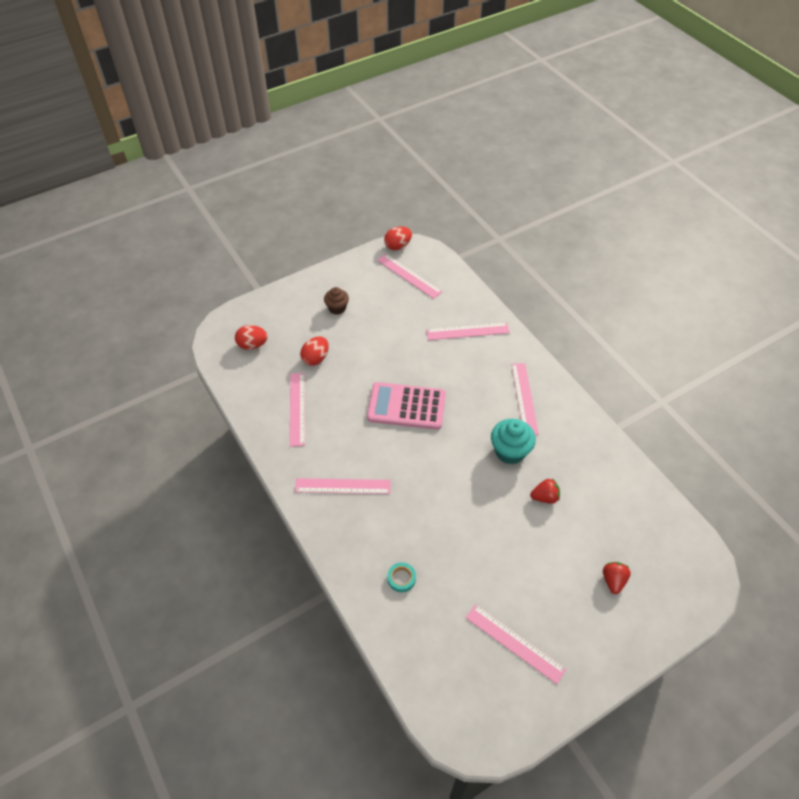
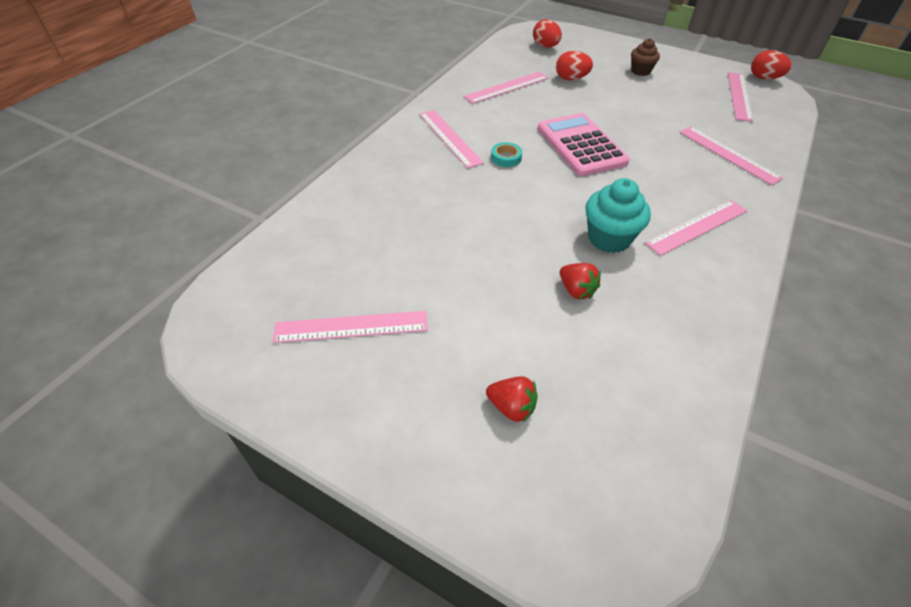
camera: 60 degrees right, 5 degrees down
(401, 578) = (375, 208): turquoise tape -> turquoise tape (506, 158)
(514, 643) = (351, 327): pink ruler -> pink ruler turned 75 degrees clockwise
(613, 580) = (511, 407): red strawberry -> red strawberry turned 45 degrees clockwise

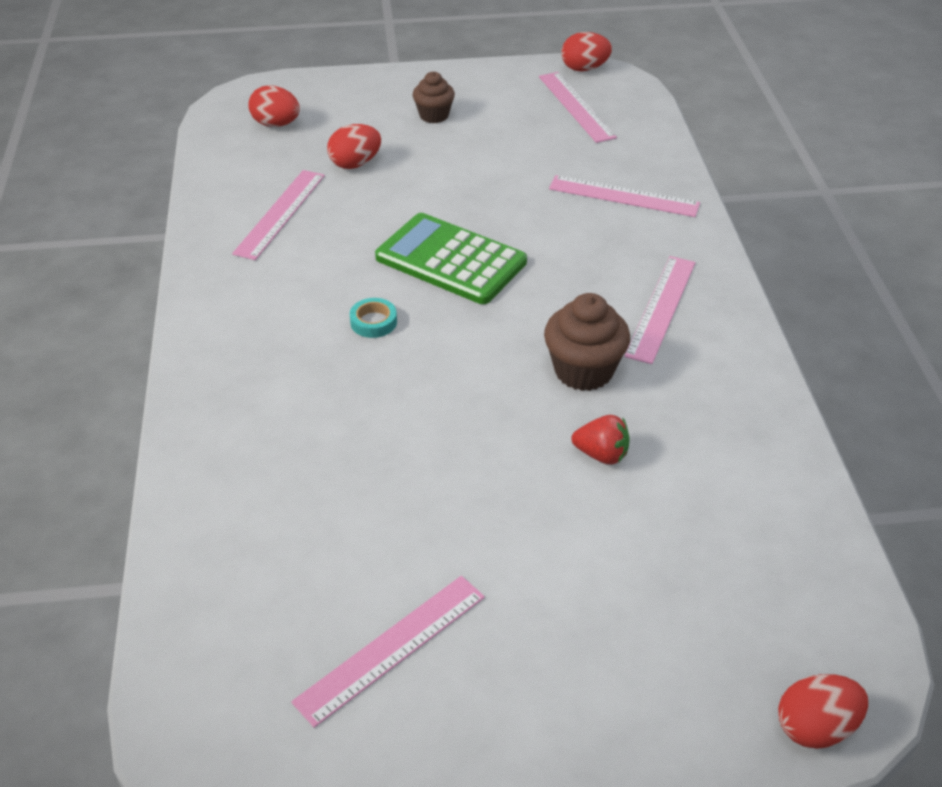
camera: 35 degrees left, 5 degrees down
(449, 138) = (272, 327): pink ruler -> none
(511, 407) = (648, 625): red strawberry -> none
(569, 552) = (815, 727): none -> red egg
(581, 145) = (451, 260): pink calculator -> green calculator
(609, 238) = (583, 371): turquoise cupcake -> brown cupcake

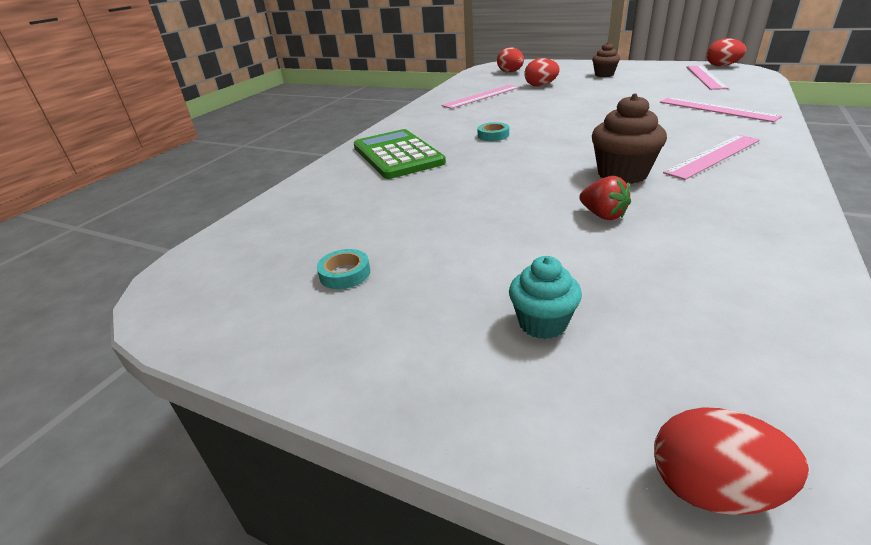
camera: 35 degrees right, 10 degrees down
(391, 648) = (345, 274): pink ruler -> turquoise tape
(451, 260) = (566, 120): green calculator -> green calculator (397, 155)
(631, 630) = (542, 323): none -> turquoise cupcake

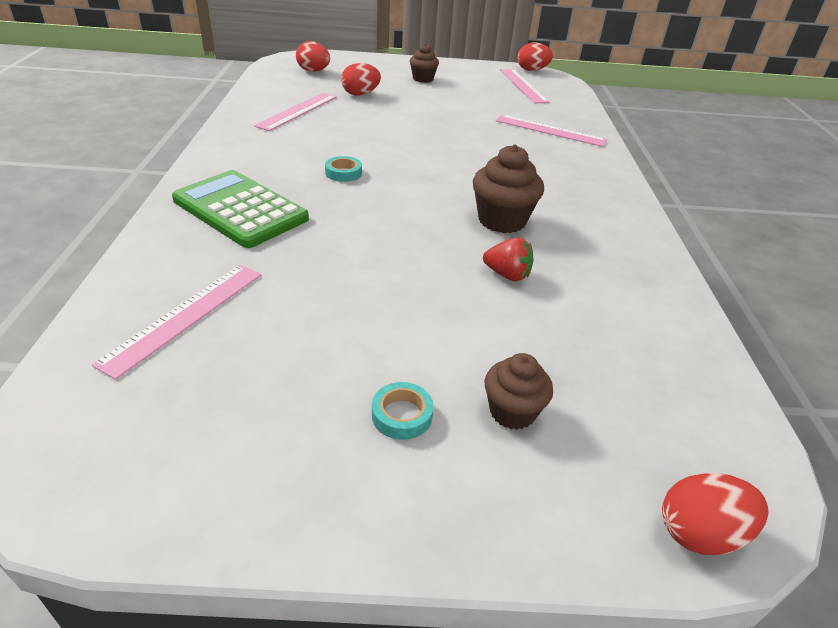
camera: 30 degrees left, 5 degrees up
(345, 274) = (276, 393): turquoise tape -> turquoise tape (402, 415)
(542, 323) = (512, 412): turquoise cupcake -> brown cupcake
(713, 156) = (570, 192): pink ruler -> pink ruler (185, 316)

